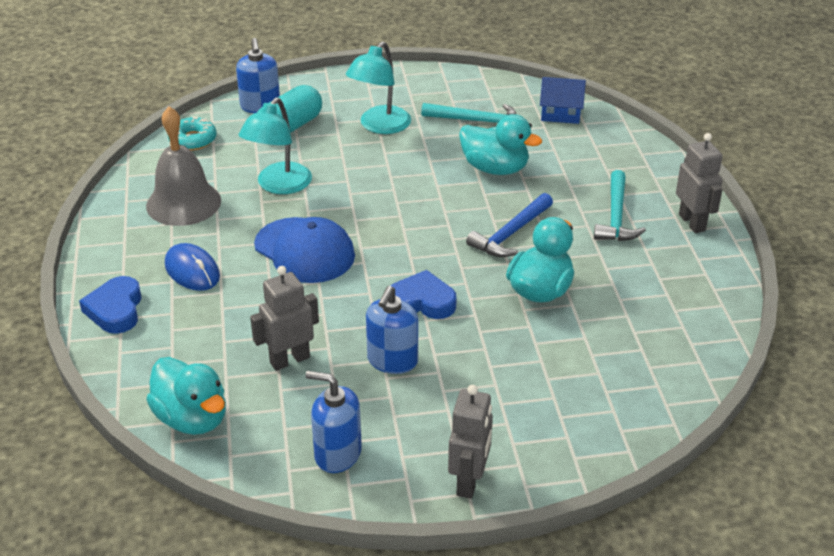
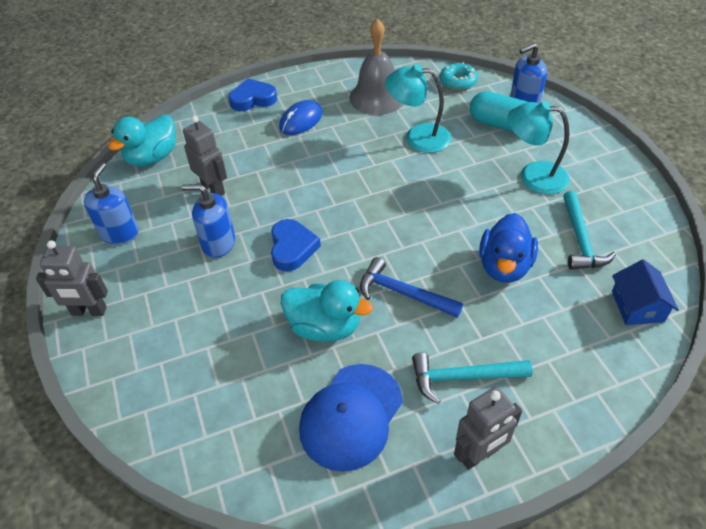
camera: 80 degrees right, 10 degrees up
(304, 250) = (339, 169): blue cap -> blue cap (351, 416)
(495, 168) = (504, 266): turquoise duck -> blue duck

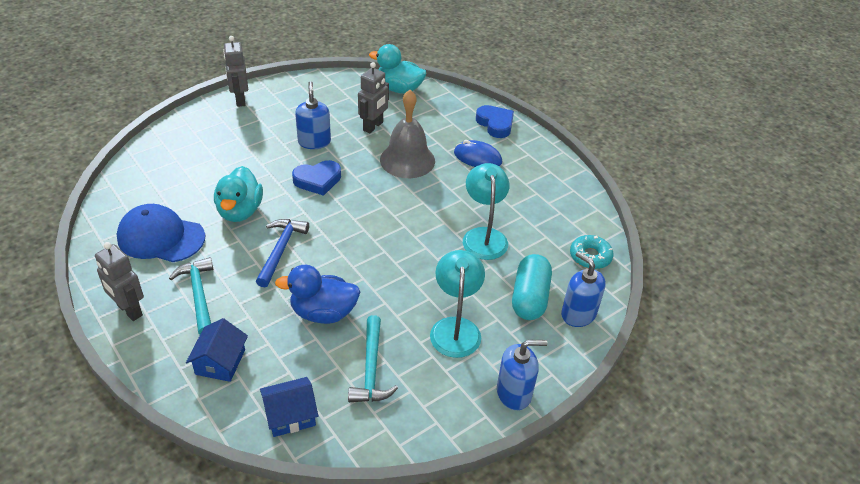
camera: 70 degrees right, 5 degrees down
(119, 233) = (314, 94): blue soap dispenser -> blue soap dispenser (514, 393)
(377, 97) = (534, 200): grey bell -> grey bell (407, 160)
(567, 361) = (220, 362): none -> blue house
(580, 239) = (371, 369): turquoise hammer -> turquoise hammer turned 75 degrees counterclockwise

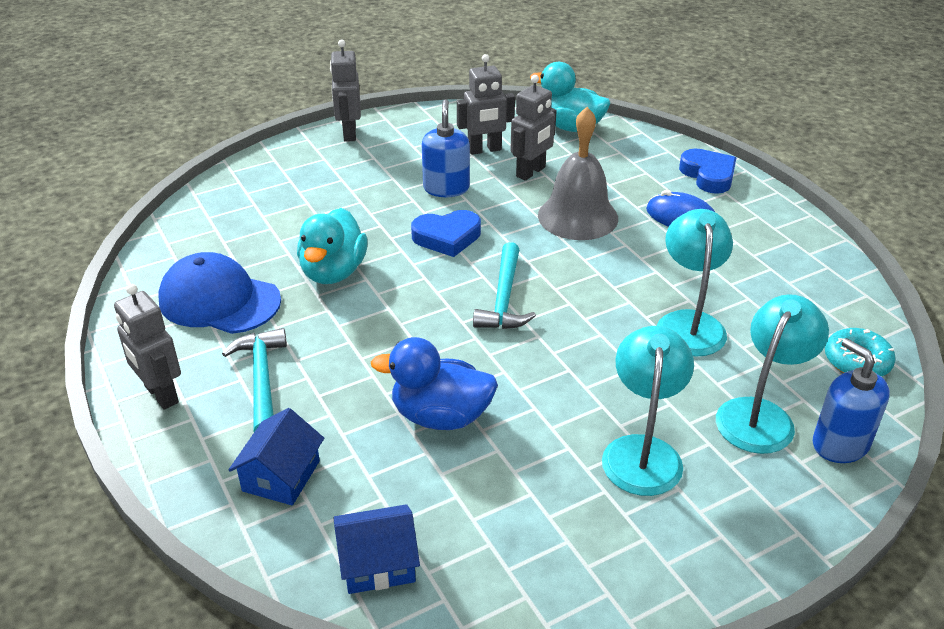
camera: 10 degrees right, 5 degrees down
(280, 250) = (386, 326): blue hammer -> none
(339, 110) = (484, 150): none -> grey robot
(371, 369) = (508, 503): turquoise hammer -> turquoise hammer (504, 298)
(514, 393) = (736, 557): blue soap dispenser -> none
(530, 298) = (761, 415): turquoise capsule -> turquoise lamp

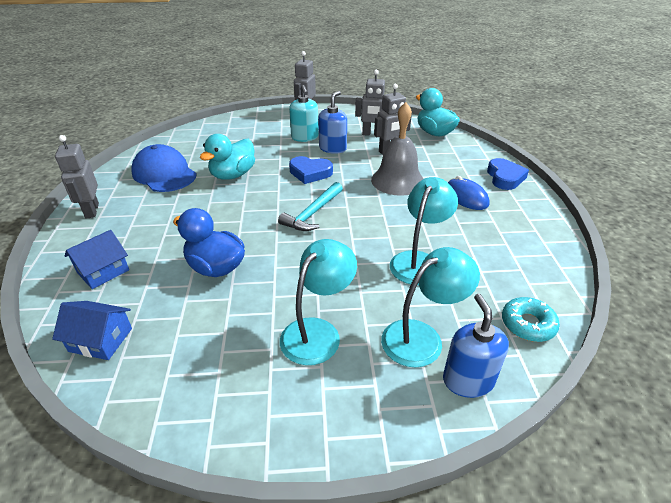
camera: 25 degrees right, 0 degrees up
(261, 380) = (144, 218): turquoise hammer -> none
(388, 180) = (305, 137): none -> turquoise soap dispenser

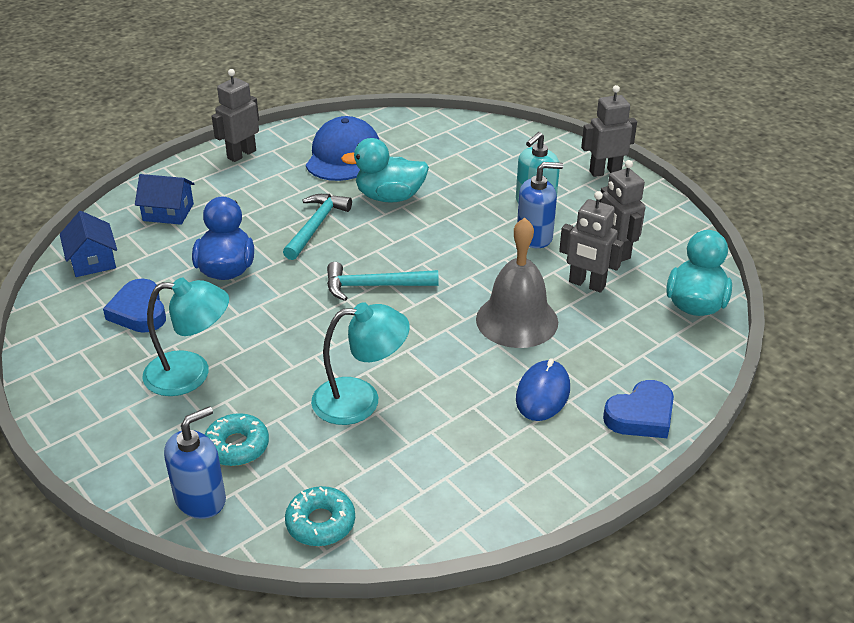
camera: 55 degrees right, 0 degrees up
(222, 211) = (316, 226): none -> turquoise hammer
(310, 173) = (455, 246): blue heart -> blue heart (139, 311)
(422, 337) = (237, 446): turquoise lamp -> turquoise donut

